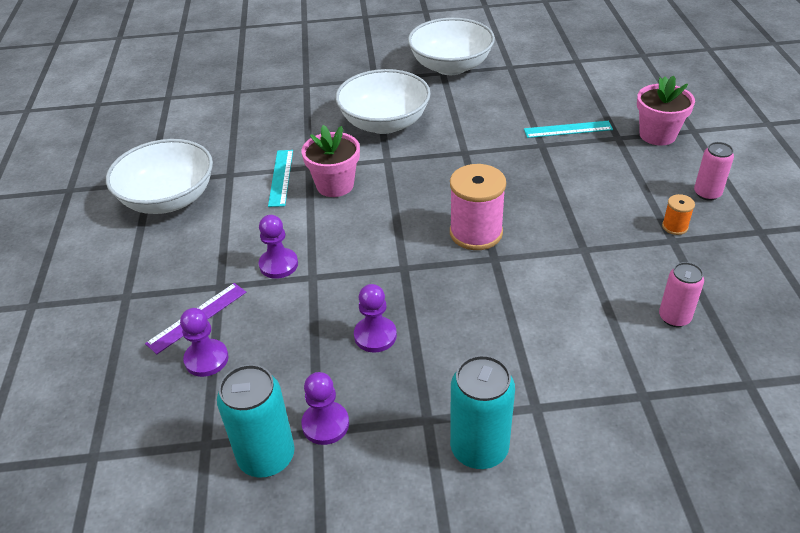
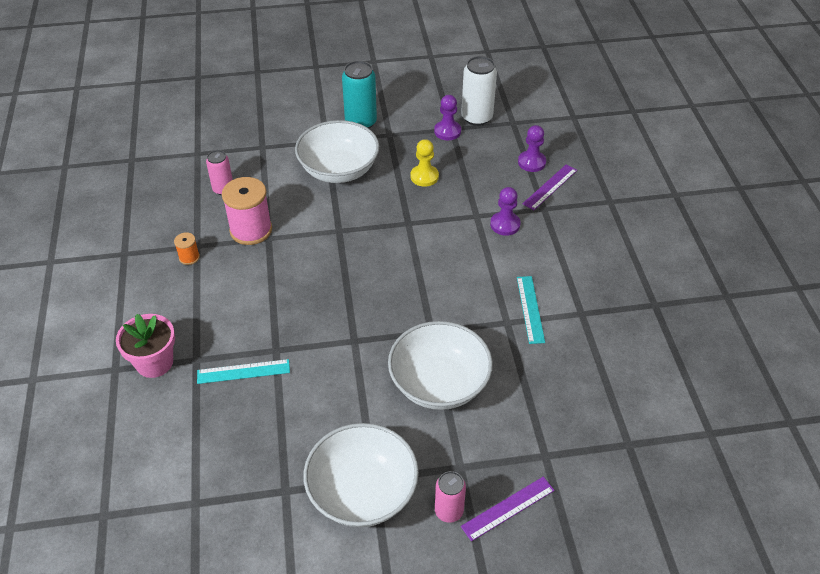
camera: 175 degrees right, 5 degrees up
(169, 199) = (625, 284): white bowl -> white bowl (339, 170)
(266, 457) = (477, 117): turquoise can -> white can
(335, 185) = (476, 300): pink flower pot -> none
(343, 61) = (508, 508): none -> purple ruler
(375, 336) = (424, 176): purple pawn -> yellow pawn
(476, 233) = (351, 251): pink spool -> pink spool (251, 230)
(707, 193) = (145, 290): pink can -> pink can (449, 511)

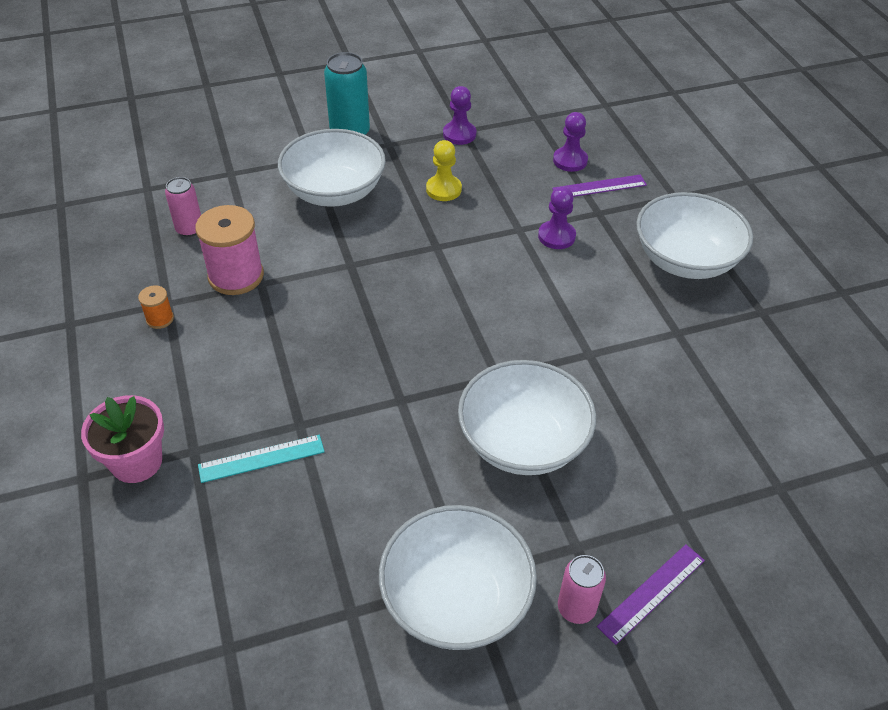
camera: 10 degrees left, 0 degrees up
(477, 117) = (491, 115): white can -> none
(530, 309) = (614, 334): turquoise ruler -> none
(550, 187) = (599, 187): purple ruler -> purple ruler turned 45 degrees clockwise
(604, 255) = (685, 260): none -> white bowl

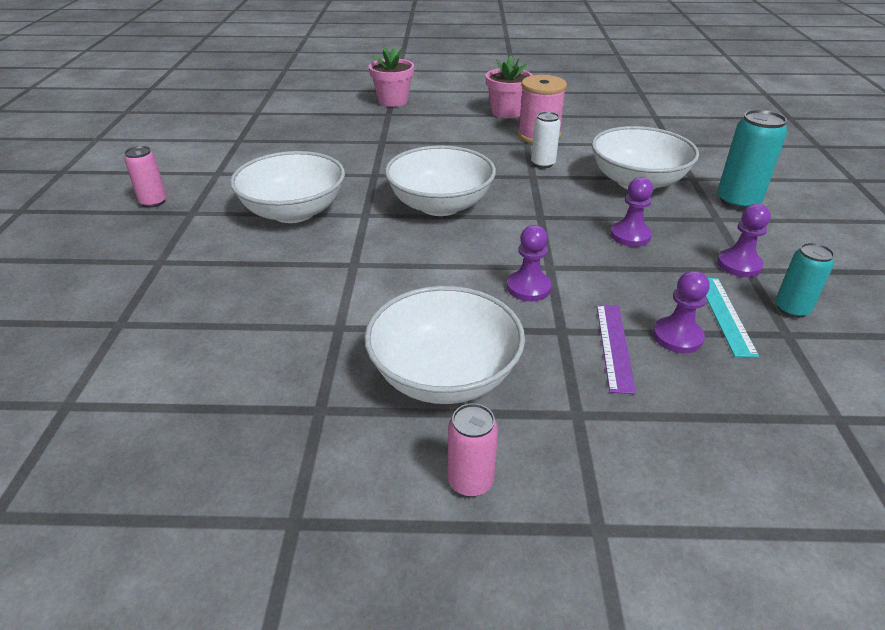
camera: 110 degrees right, 10 degrees down
(160, 319) = (506, 112): orange spool -> pink flower pot
(189, 229) = (600, 126): pink can -> pink can (470, 481)
(261, 459) = (365, 129): turquoise ruler -> turquoise ruler (725, 315)
(315, 261) = (543, 163): none -> white can
(443, 189) = (630, 236): yellow pawn -> purple pawn
(456, 599) = (209, 167): white bowl -> white bowl (440, 205)
(505, 114) = (791, 309): none -> turquoise can
(651, 592) = (125, 231): purple ruler -> none

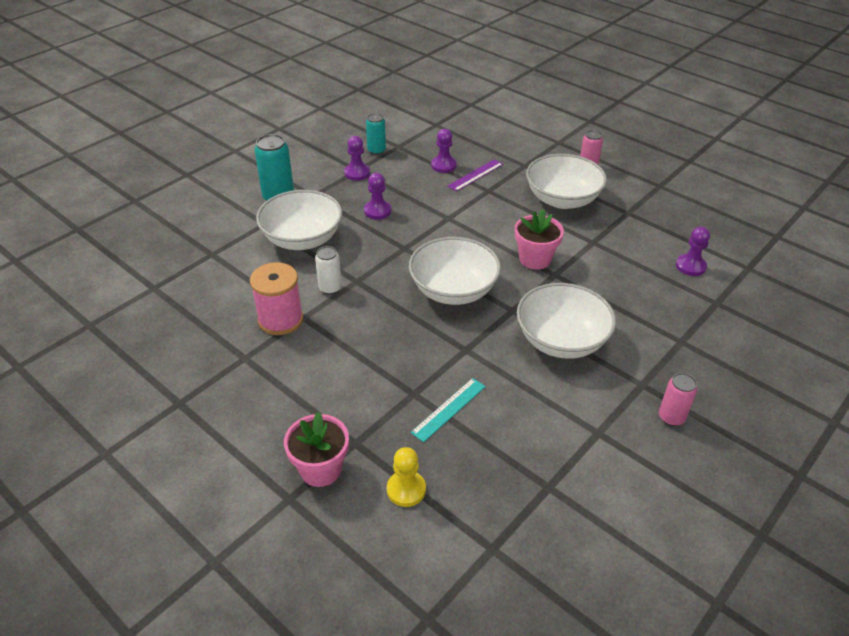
camera: 140 degrees left, 5 degrees up
(332, 111) = (406, 489): none -> yellow pawn
(506, 112) = (249, 370): pink flower pot -> pink flower pot (535, 259)
(528, 288) = (475, 213): purple pawn -> purple pawn (690, 266)
(725, 315) = (408, 162): turquoise ruler -> turquoise ruler (449, 409)

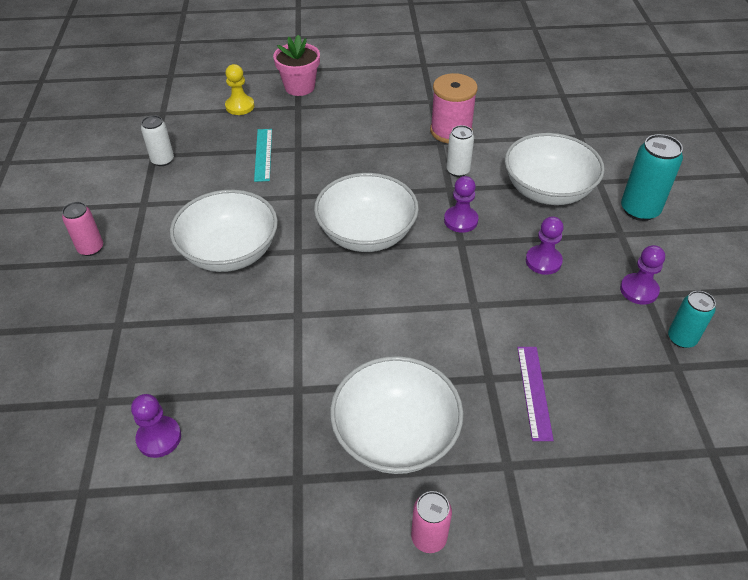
camera: 135 degrees right, 5 degrees up
(443, 165) = (586, 377): purple pawn -> purple pawn (460, 220)
(535, 259) = (334, 318): pink flower pot -> none
(544, 472) = (162, 160): none -> white can

